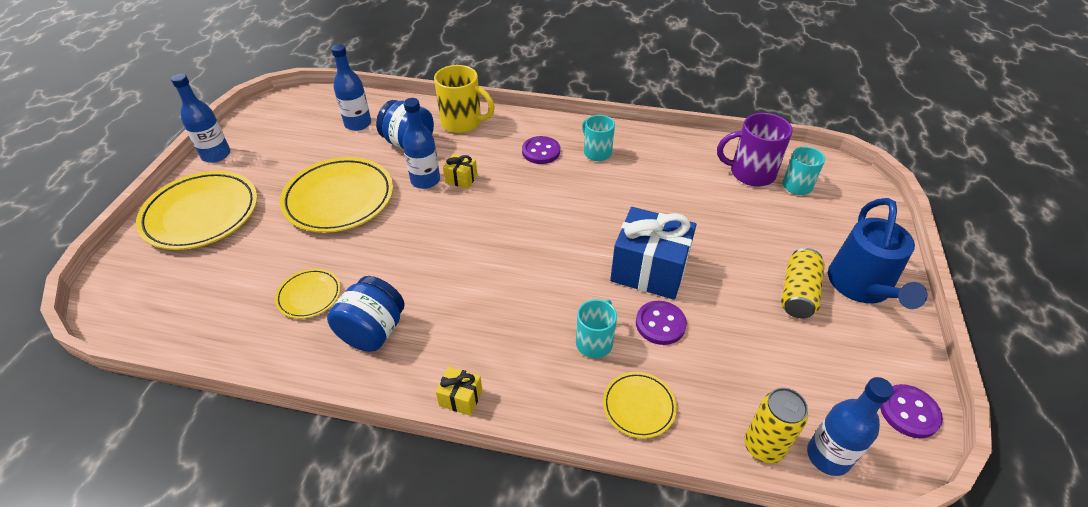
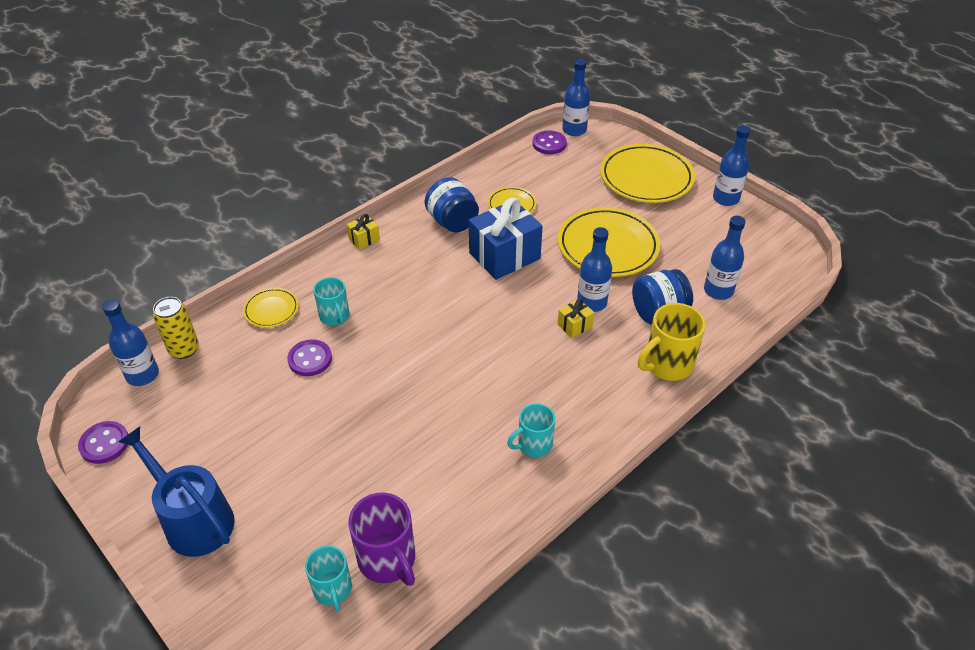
camera: 125 degrees right, 0 degrees up
(109, 312) = (574, 130): none -> blue bottle
(541, 151) = (570, 400): purple button -> purple button (549, 144)
(596, 152) = (533, 444): turquoise mug -> turquoise mug turned 150 degrees clockwise
(649, 270) = (359, 385): blue gift -> blue gift (504, 256)
(750, 173) = (388, 560): purple mug -> purple mug turned 105 degrees clockwise
(798, 293) = (239, 465): yellow can -> none

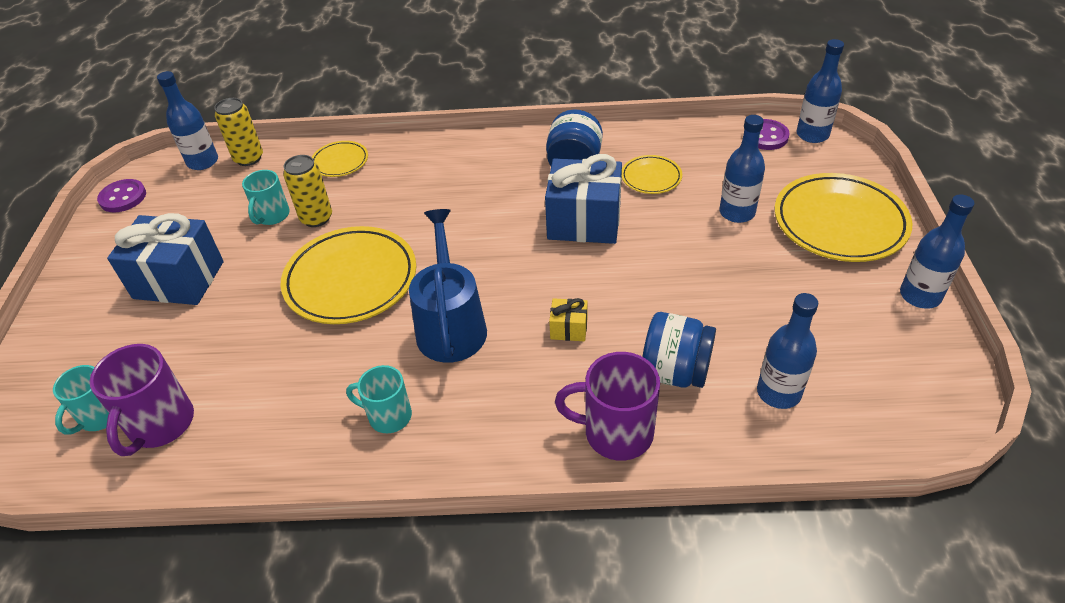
camera: 45 degrees right, 0 degrees up
(194, 519) = (97, 290): blue watering can -> blue watering can (451, 325)
(257, 467) = (179, 280): none -> blue gift
(310, 359) = (316, 218): purple button -> yellow can
(335, 316) = (377, 194): turquoise mug -> turquoise mug (272, 216)
(364, 239) = (479, 141): yellow gift -> none
(591, 302) = (614, 317): blue bottle -> blue bottle (737, 212)
(607, 246) = (703, 271): yellow plate -> yellow plate (351, 280)
(667, 364) = (616, 432): yellow mug -> purple mug

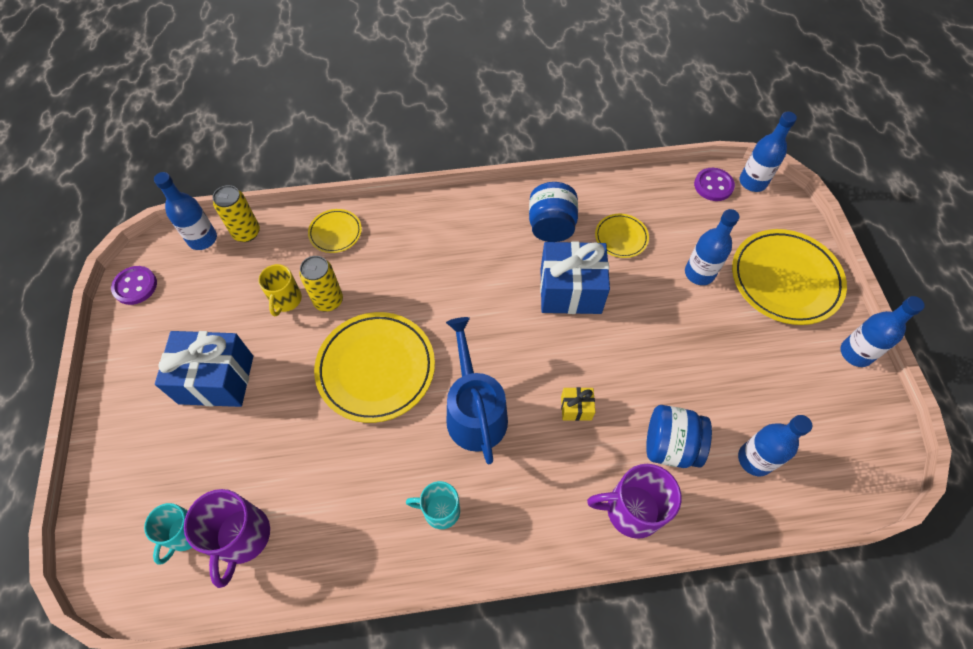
camera: 10 degrees left, 15 degrees up
(272, 216) = (286, 300): turquoise mug -> yellow mug

